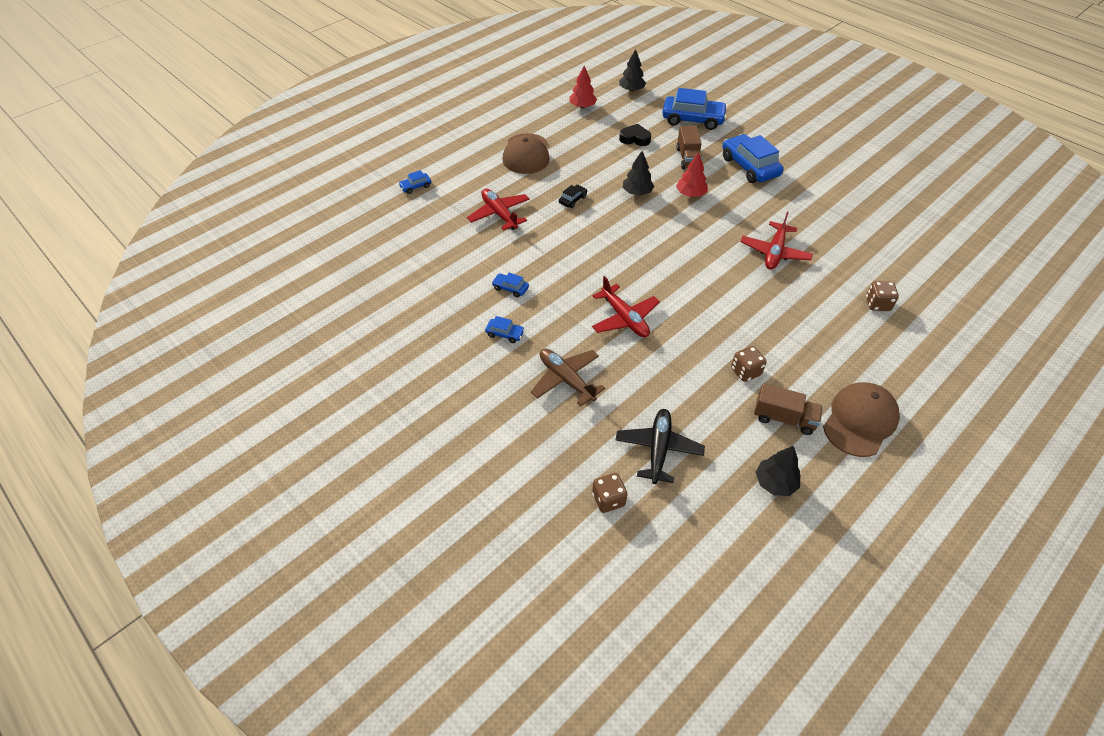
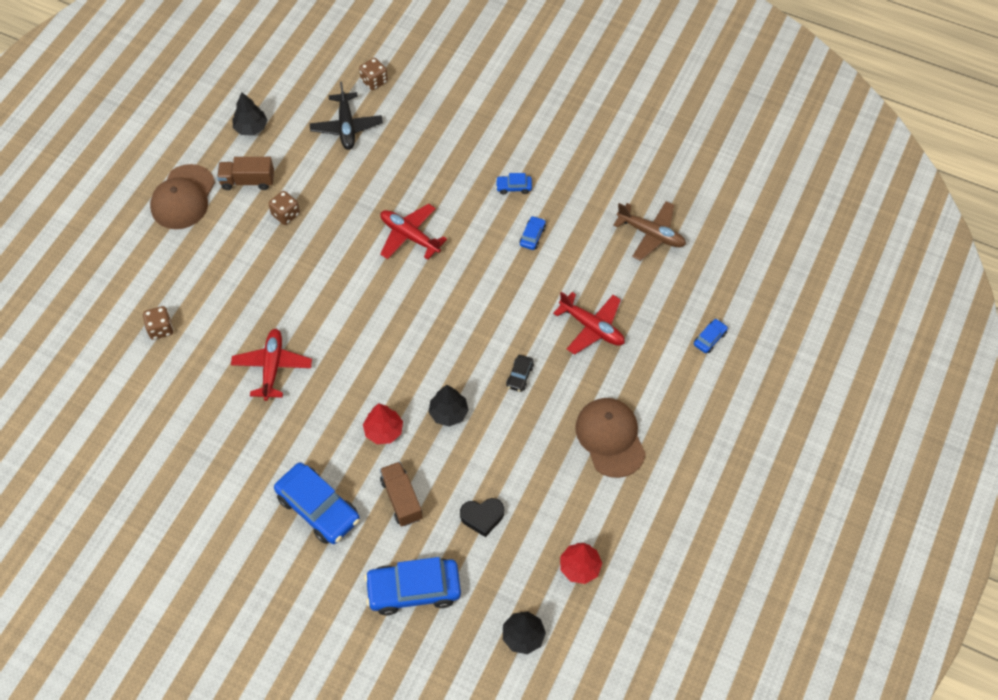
camera: 160 degrees right, 10 degrees up
(510, 288) = (532, 236): blue car -> blue car turned 75 degrees counterclockwise
(566, 379) = (441, 161): brown plane -> brown plane (651, 234)

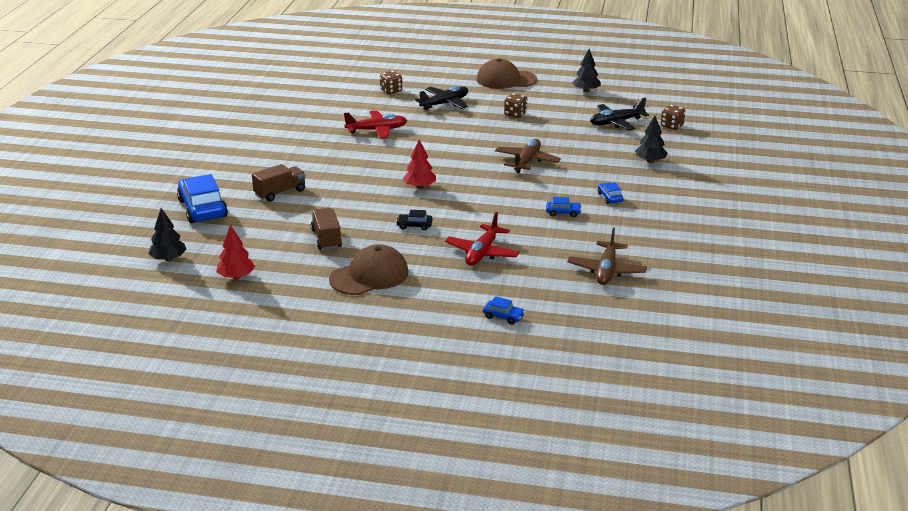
camera: 75 degrees right, 30 degrees down
(226, 278) = (445, 104): none -> black plane
(248, 181) = (536, 97): brown truck -> brown truck (326, 239)
(318, 508) = (263, 164): blue car -> none
(384, 431) = (338, 177): red tree -> red tree (419, 186)
(409, 236) = (527, 161): red plane -> brown plane
(448, 413) = (365, 200): black tree -> black tree (650, 161)
(482, 517) = (273, 227): black heart -> none

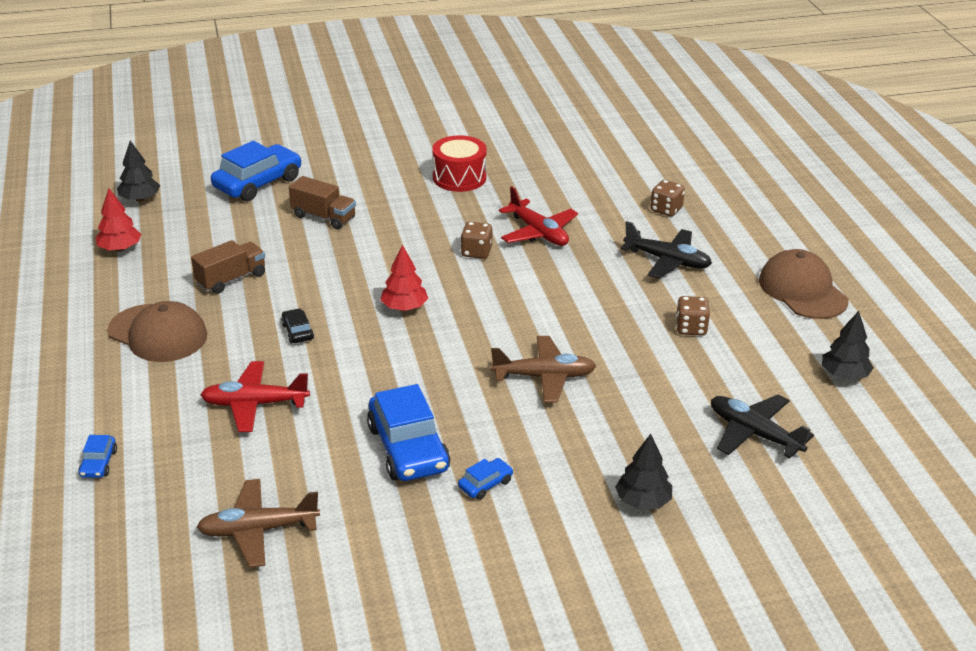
camera: 65 degrees right, 5 degrees up
(282, 139) = (459, 177): none -> red drum
(563, 212) = (408, 448): blue car -> blue car, size x2.18
(672, 126) = (799, 499): brown dice -> brown dice (476, 252)

